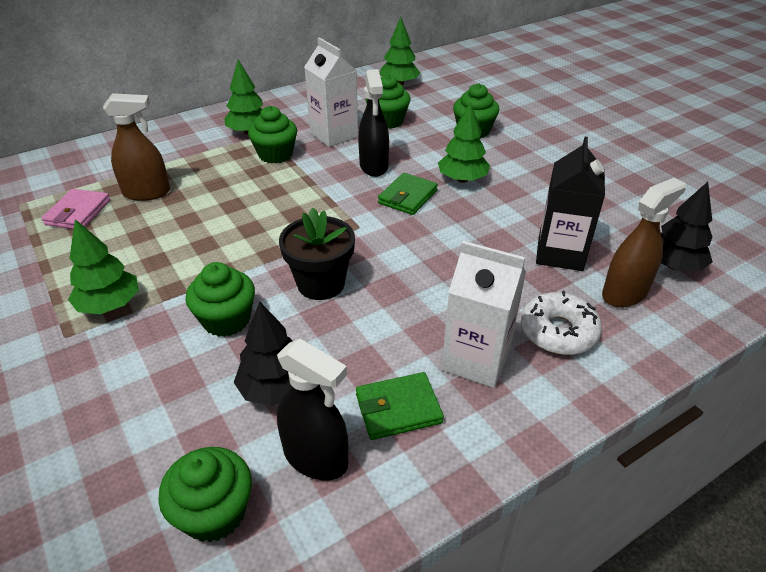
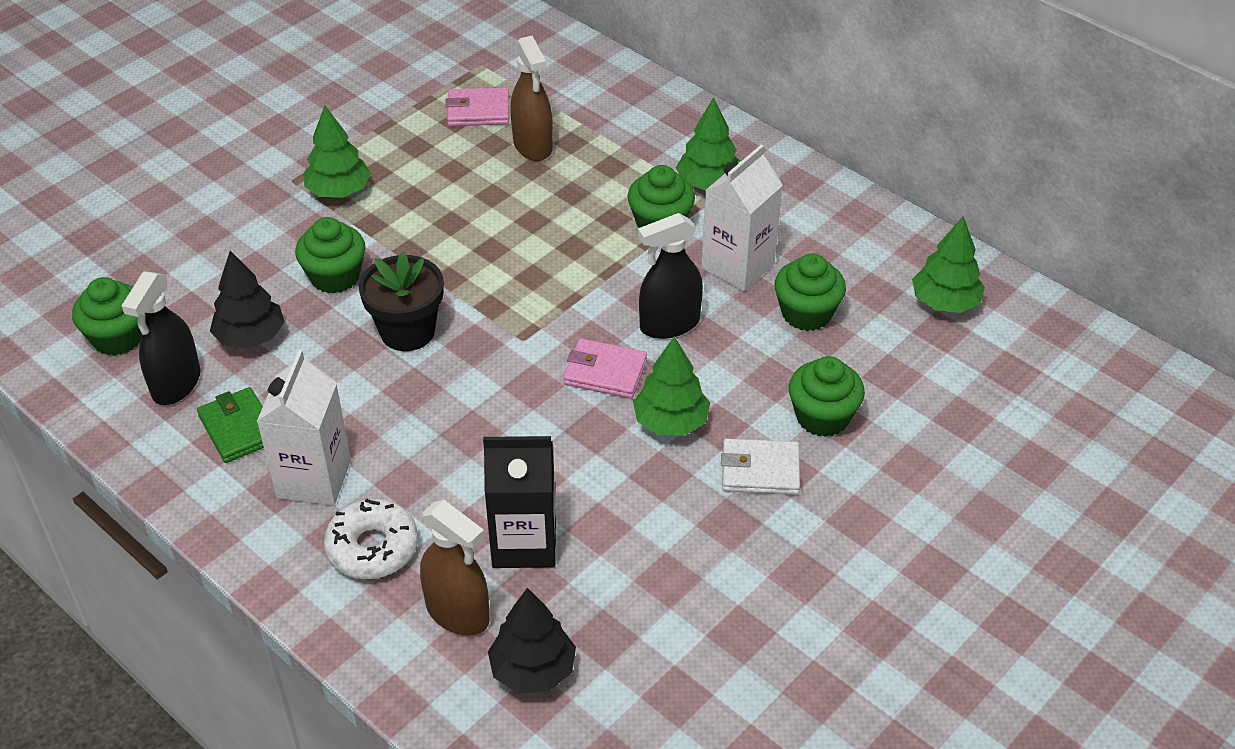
camera: 75 degrees right, 5 degrees up
(407, 197) = (605, 372): green wallet -> pink wallet
(511, 156) = (760, 470): none -> white wallet

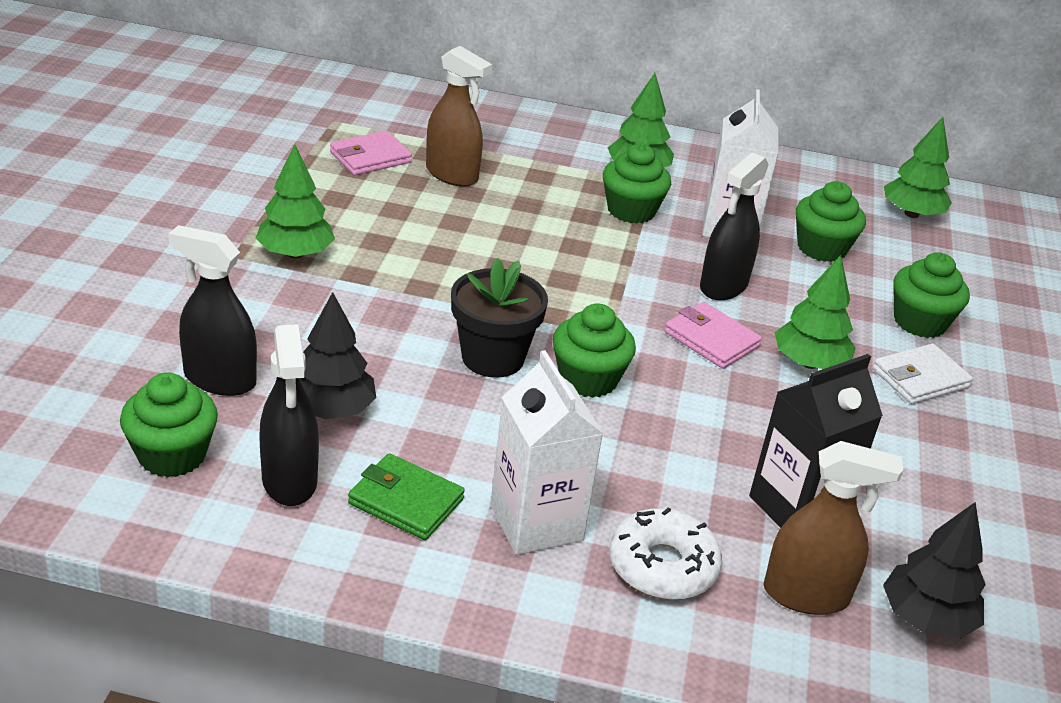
camera: 35 degrees left, 10 degrees down
(195, 286) = (219, 379): none -> black spray bottle
(335, 276) = (368, 329): green cupcake -> green cupcake (588, 379)
(605, 372) = (711, 340): pink wallet -> pink wallet turned 60 degrees clockwise

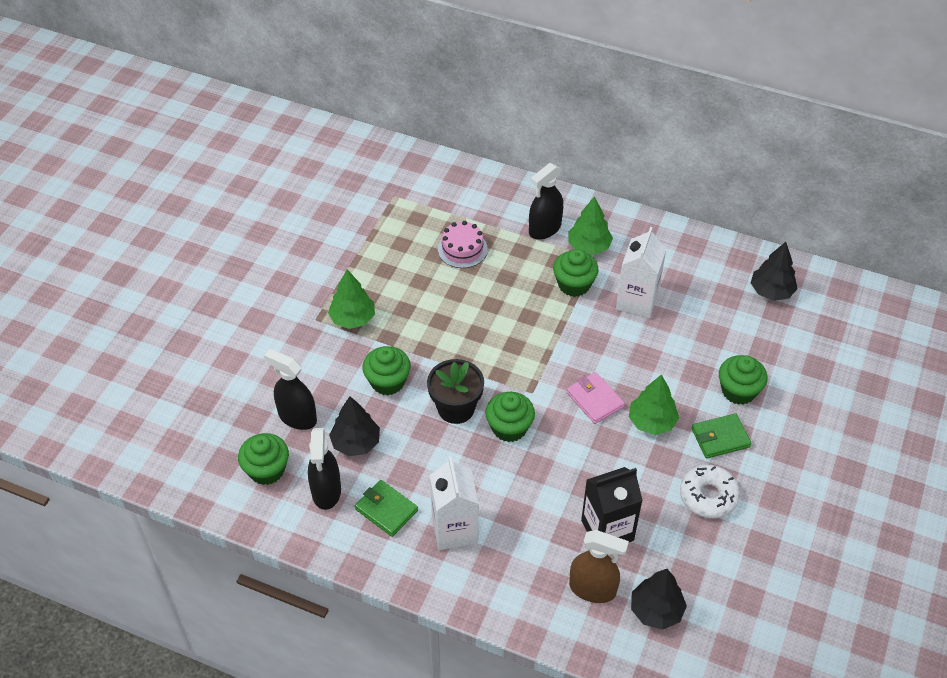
camera: 15 degrees right, 15 degrees up
(370, 157) = (412, 232): pink wallet -> none
(452, 175) = (462, 249): brown spray bottle -> pink cake
(662, 566) = (517, 563): white donut -> white donut (708, 496)
(723, 286) = (616, 354): black spray bottle -> black spray bottle (544, 229)
(821, 248) = (694, 322): green cupcake -> green cupcake (387, 382)
(911, 214) = (771, 291): green tree -> black tree
(920, 378) = (720, 438): white wallet -> green wallet

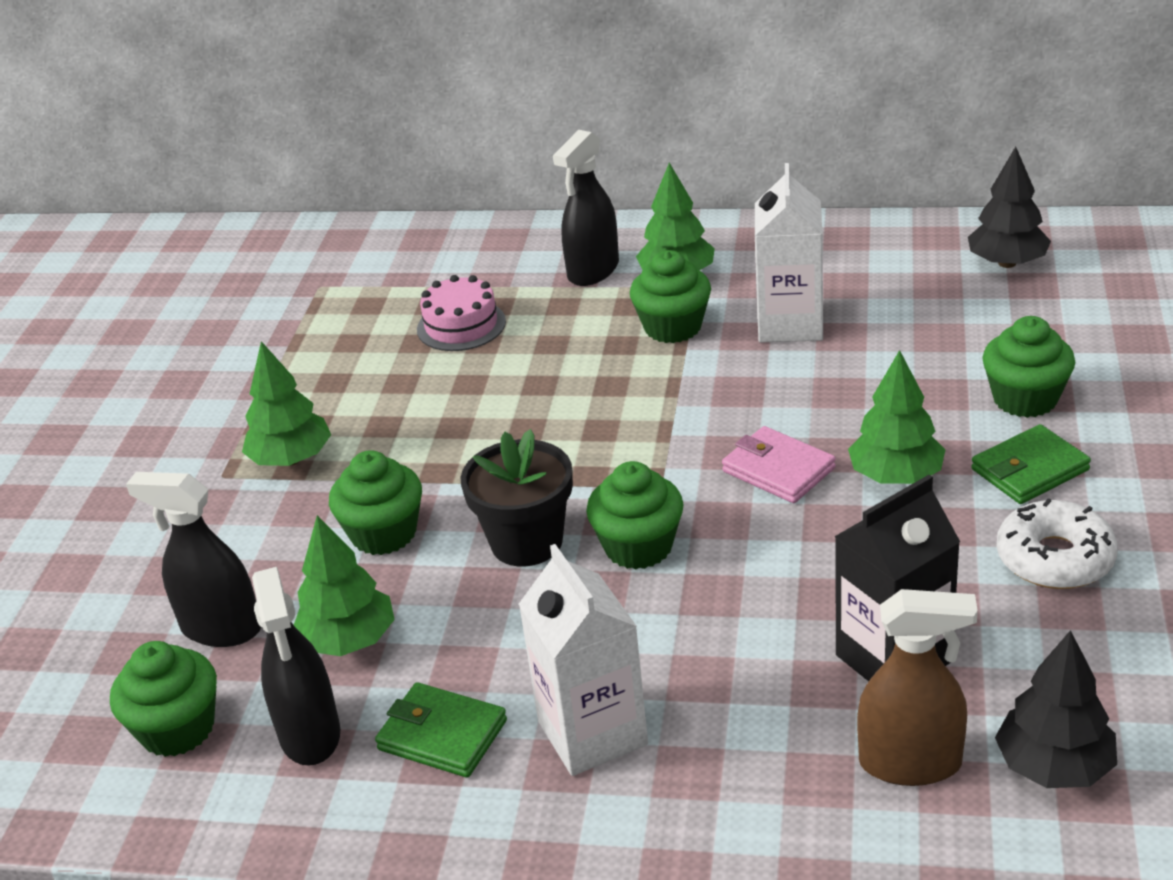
camera: 10 degrees left, 15 degrees down
(356, 443) = (349, 641): black tree -> green tree

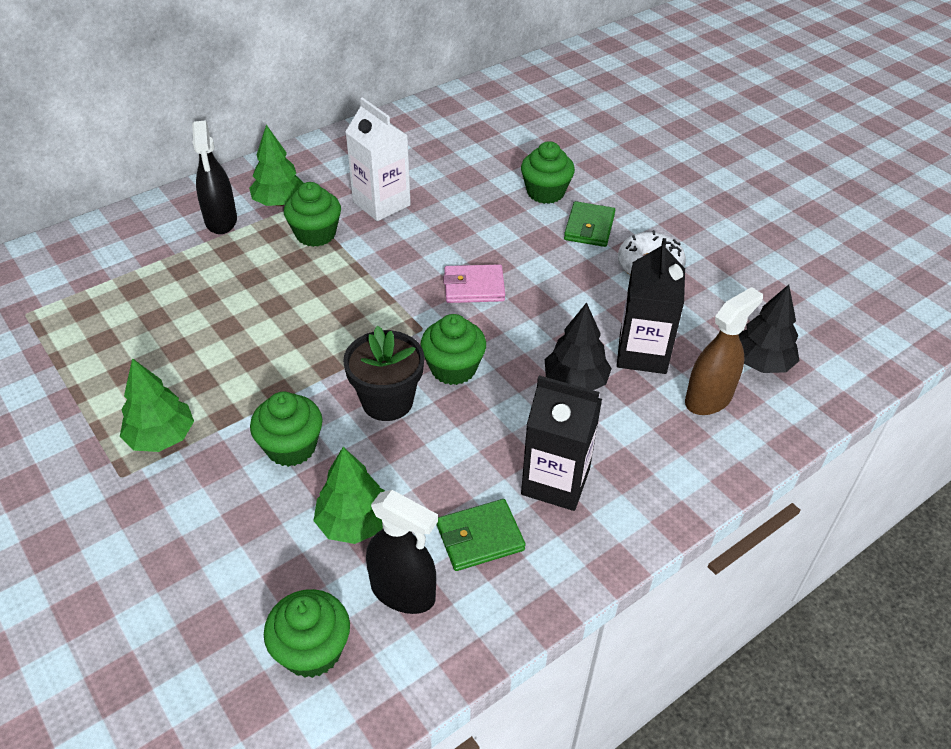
camera: 50 degrees left, 10 degrees up
(221, 628) = (257, 571): black spray bottle -> none
(461, 325) = (173, 293): pink cake -> none
(592, 733) = (555, 481): white carton -> black carton
(896, 476) = (534, 261): green tree -> none
(1007, 263) = (453, 124): black tree -> black tree (575, 381)

